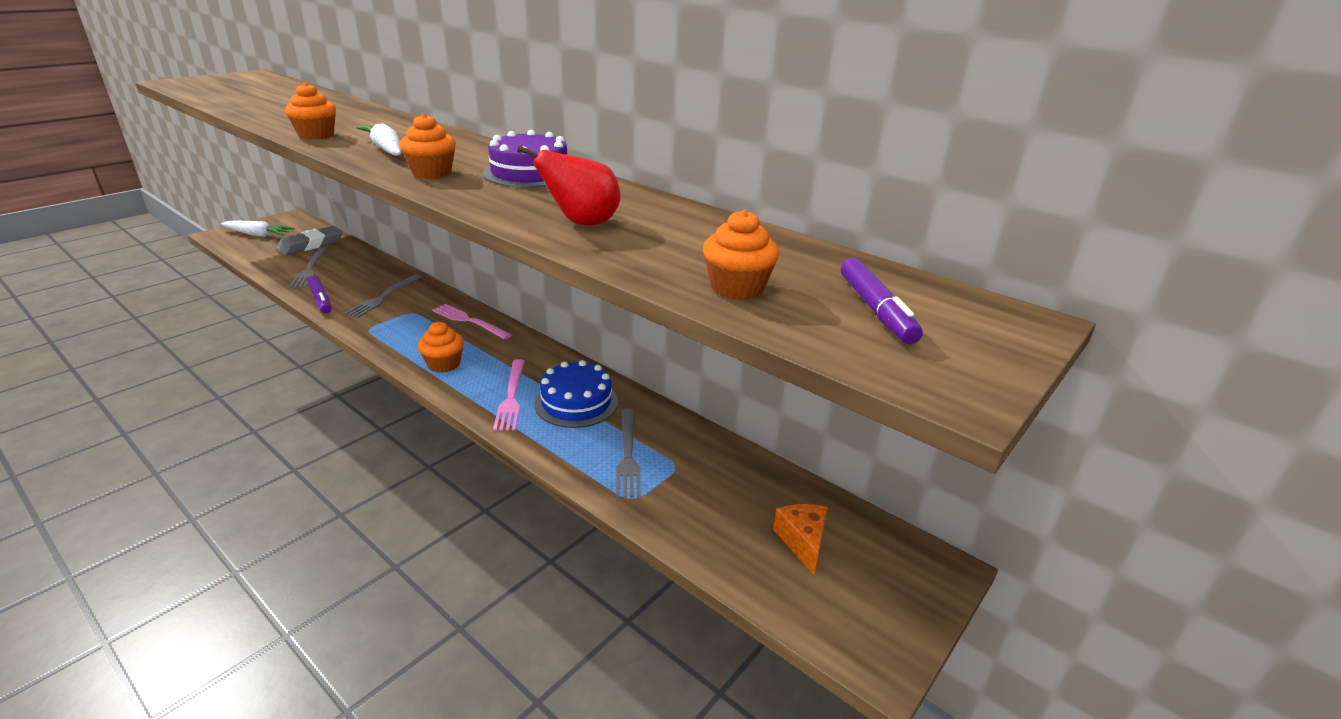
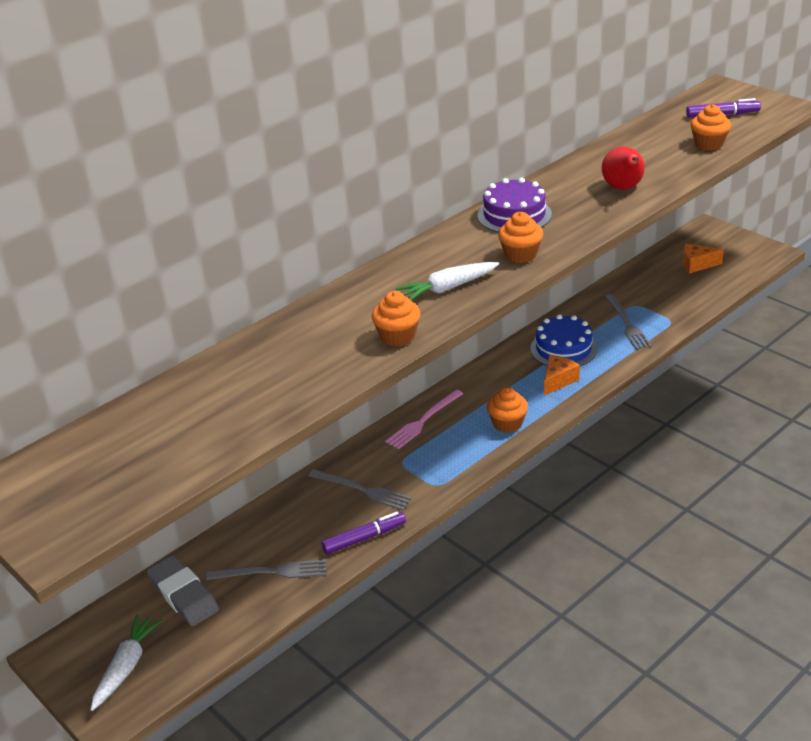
camera: 80 degrees left, 5 degrees up
(511, 397) = (558, 380): pink fork -> orange cheese
(627, 455) = (627, 324): grey fork -> grey fork turned 75 degrees clockwise

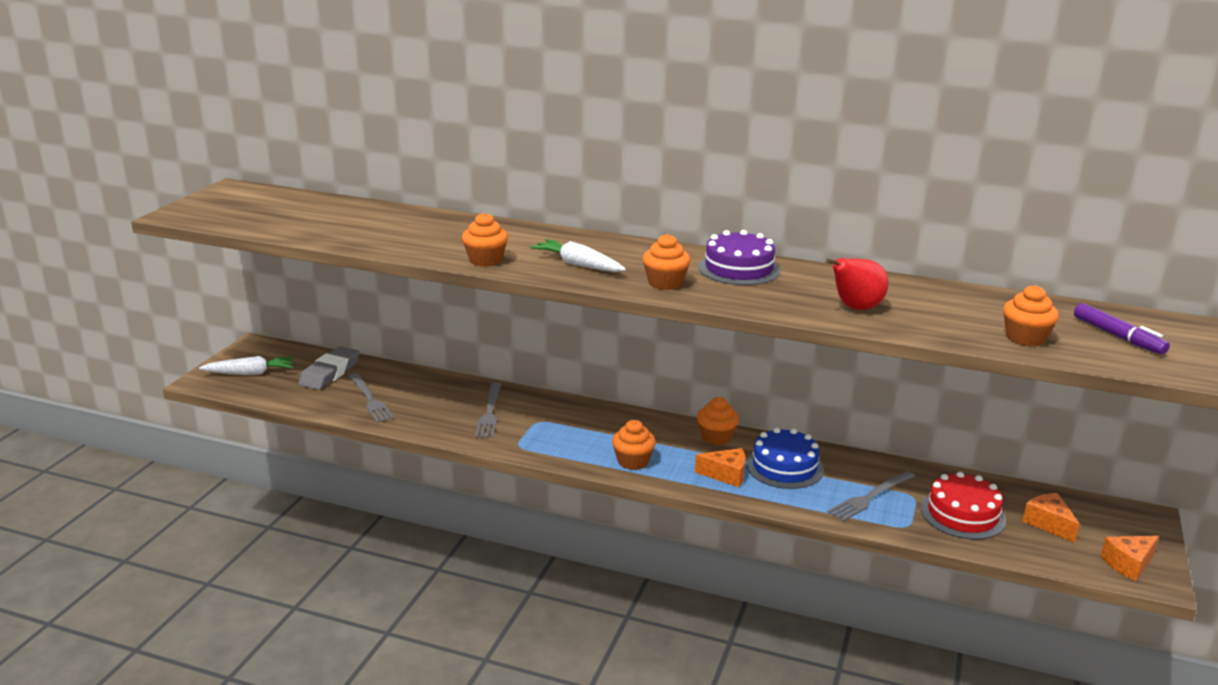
camera: 60 degrees right, 10 degrees down
(364, 538) = (429, 428): purple marker -> none
(423, 421) = (604, 418): pink fork -> none
(498, 368) = (716, 437): none -> orange cupcake
(669, 293) = (962, 514): none -> red cake
(753, 254) = (1128, 564): none -> orange cheese

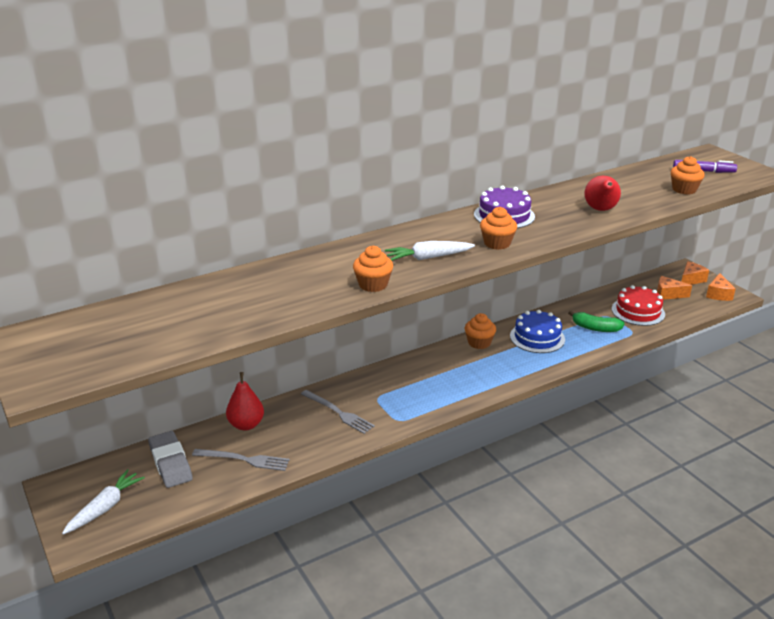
camera: 50 degrees left, 5 degrees up
(417, 380) = (246, 425): none -> red pear
(633, 461) = (472, 385): orange cupcake -> none
(726, 475) = (524, 360): orange cheese -> orange cheese (691, 280)
(870, 497) = (595, 328): grey fork -> green banana

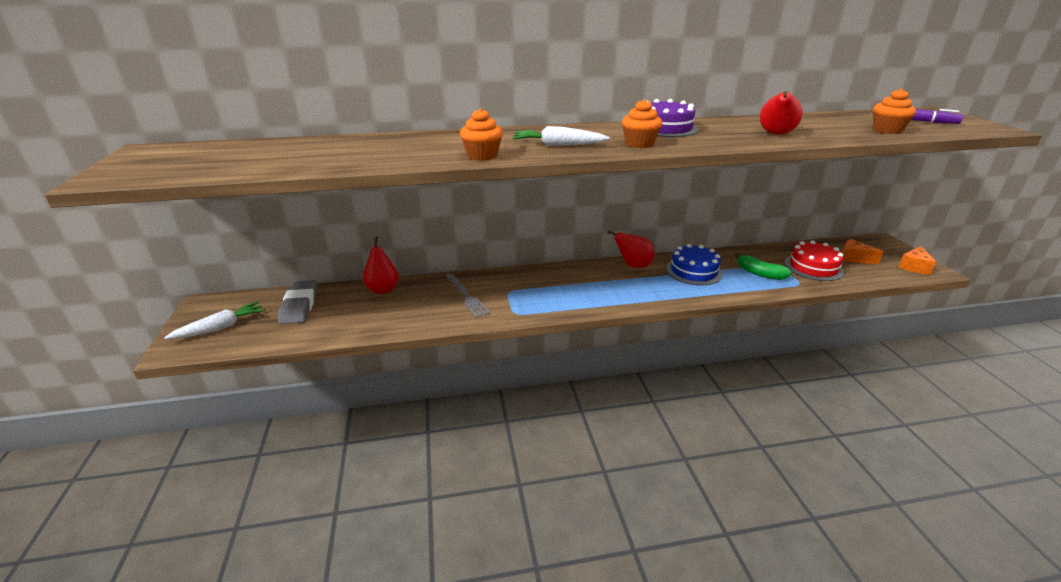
camera: 20 degrees right, 0 degrees up
(244, 460) = (358, 316): grey fork -> none
(479, 343) = (633, 266): orange cupcake -> red pear
(691, 280) = (885, 250): orange cheese -> none

